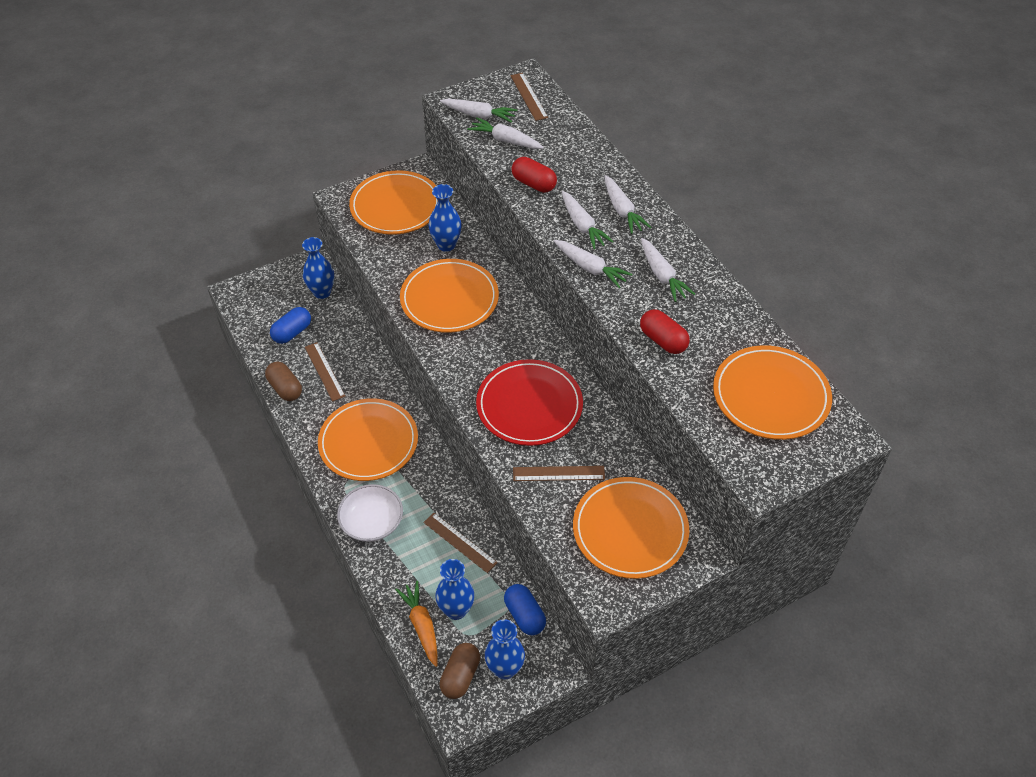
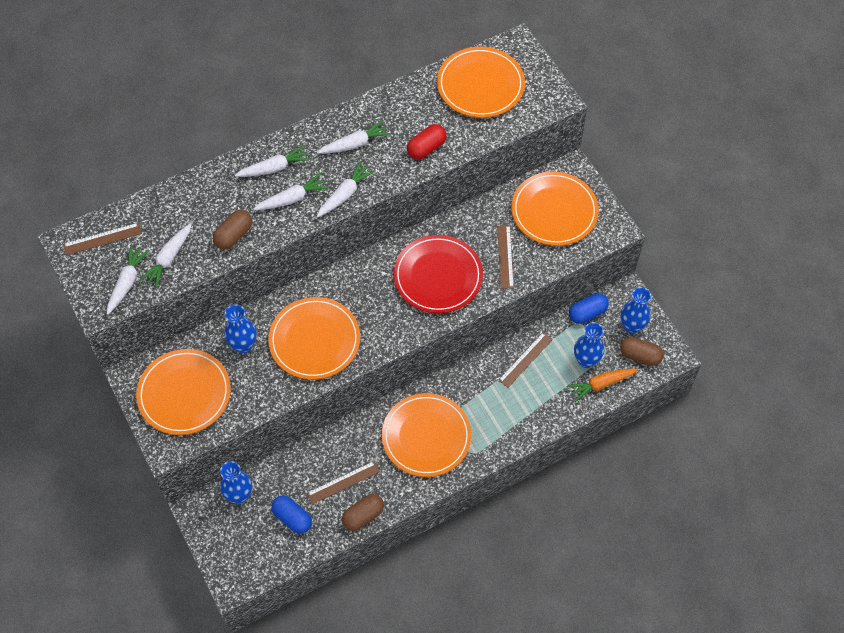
camera: 90 degrees left, 10 degrees up
(372, 522) = (509, 427): white bowl -> none
(534, 184) = (234, 235): red capsule -> brown capsule

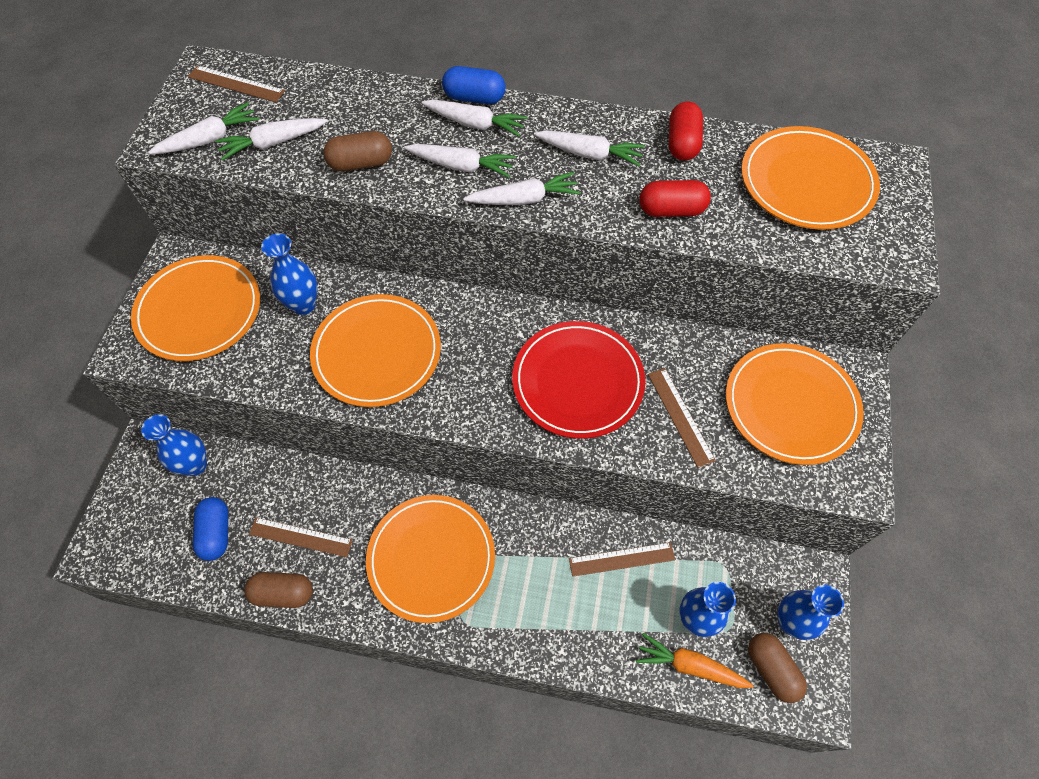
camera: 40 degrees right, 0 degrees up
(398, 104) = (682, 143): none -> red capsule
(505, 256) = (680, 416): brown ruler -> brown ruler turned 60 degrees counterclockwise
(587, 313) = (745, 561): blue capsule -> blue capsule (474, 98)

